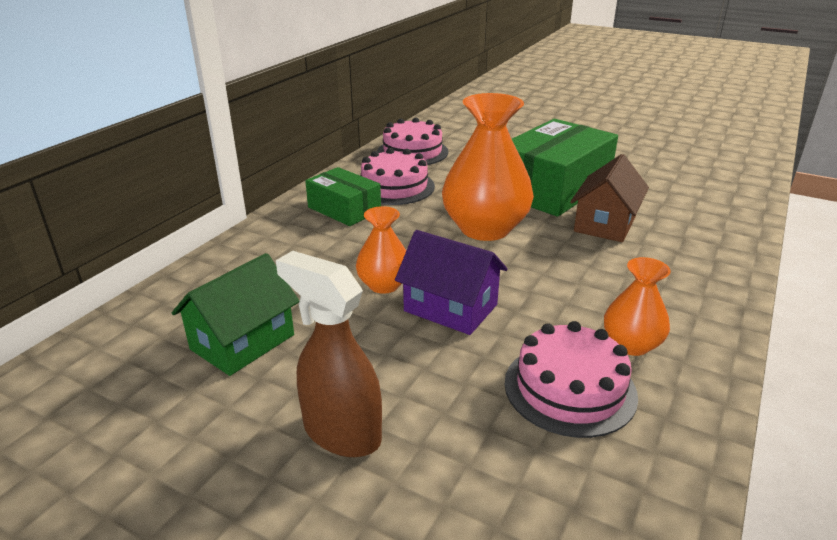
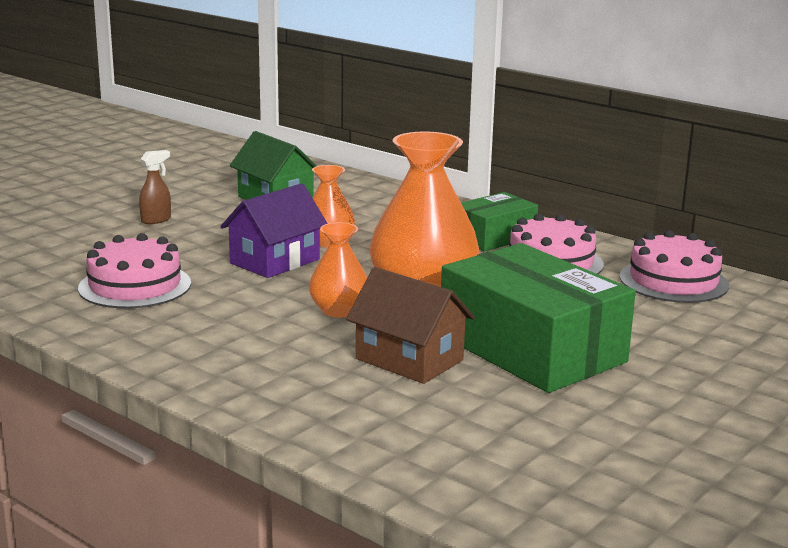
camera: 100 degrees right, 10 degrees down
(341, 432) = (156, 220): brown spray bottle -> brown spray bottle, size x0.53
(631, 344) = (167, 319): orange vase -> orange vase (339, 310)

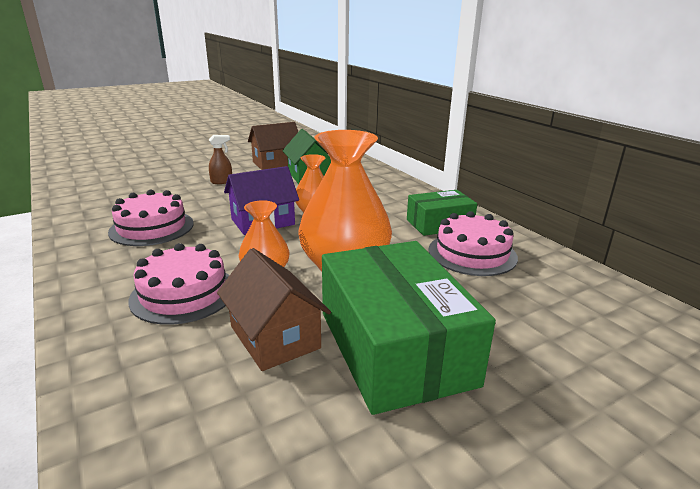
camera: 20 degrees right, 5 degrees up
(206, 187) = (276, 164): none -> brown house
(673, 281) = (577, 291): pink cake -> pink cake (183, 293)

